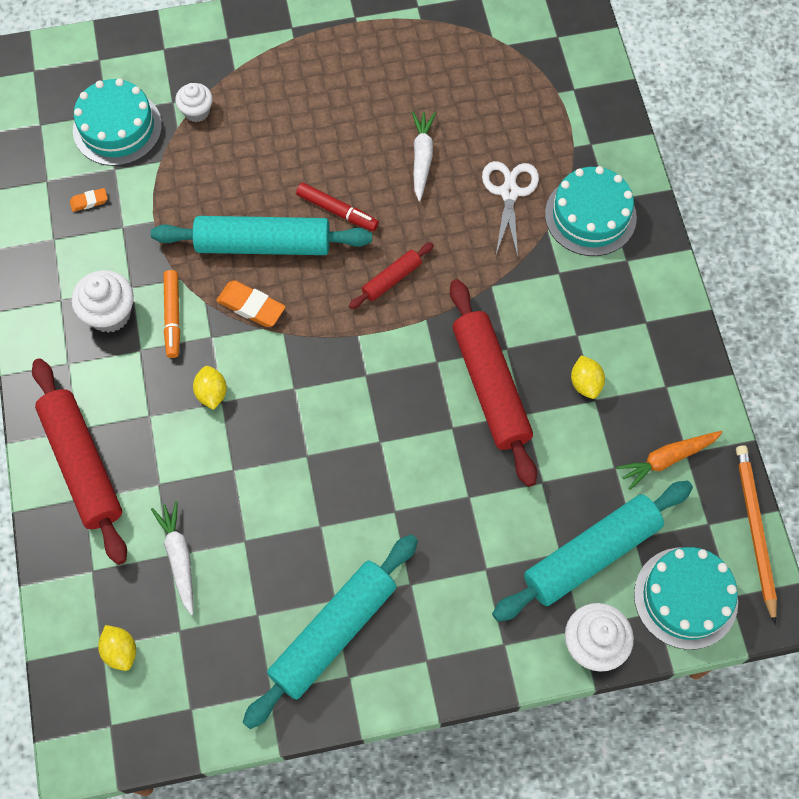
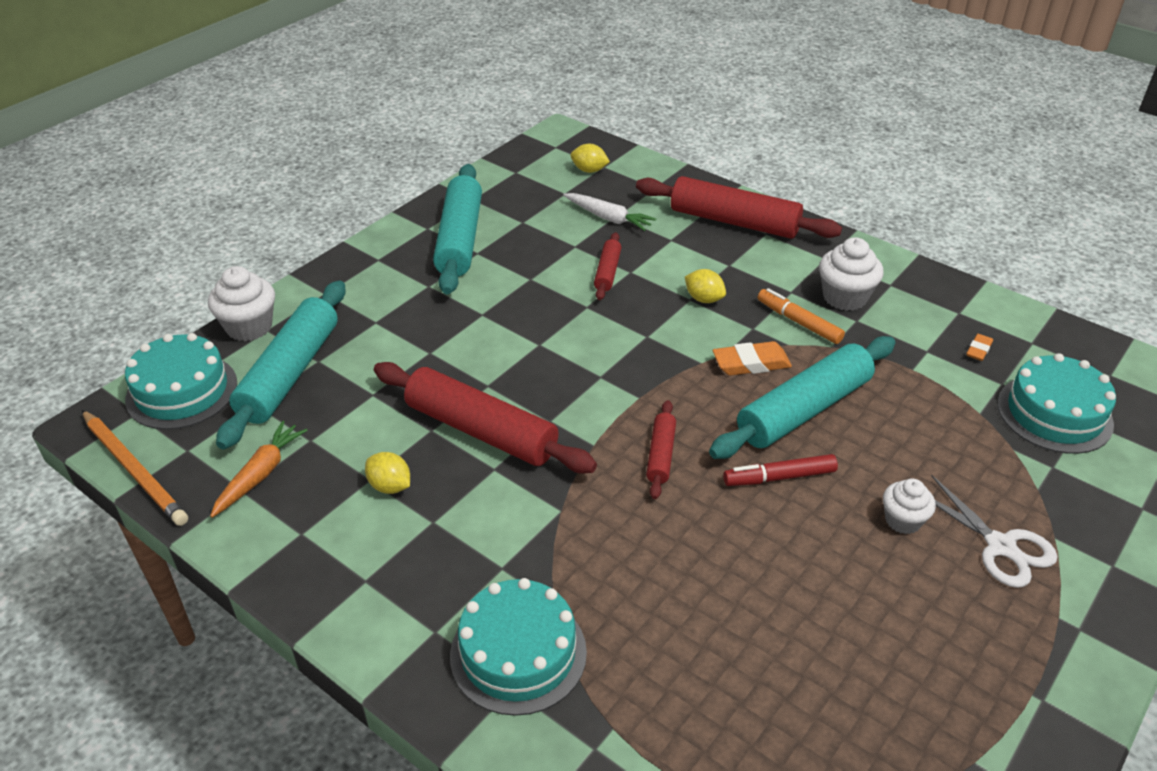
camera: 140 degrees right, 25 degrees down
(197, 111) = (1020, 473): white cupcake -> white cupcake (903, 520)
(252, 484) = (607, 272): none -> red rolling pin
(422, 158) = (763, 584): white carrot -> none
(509, 192) = (634, 614): white scissors -> white scissors (1000, 546)

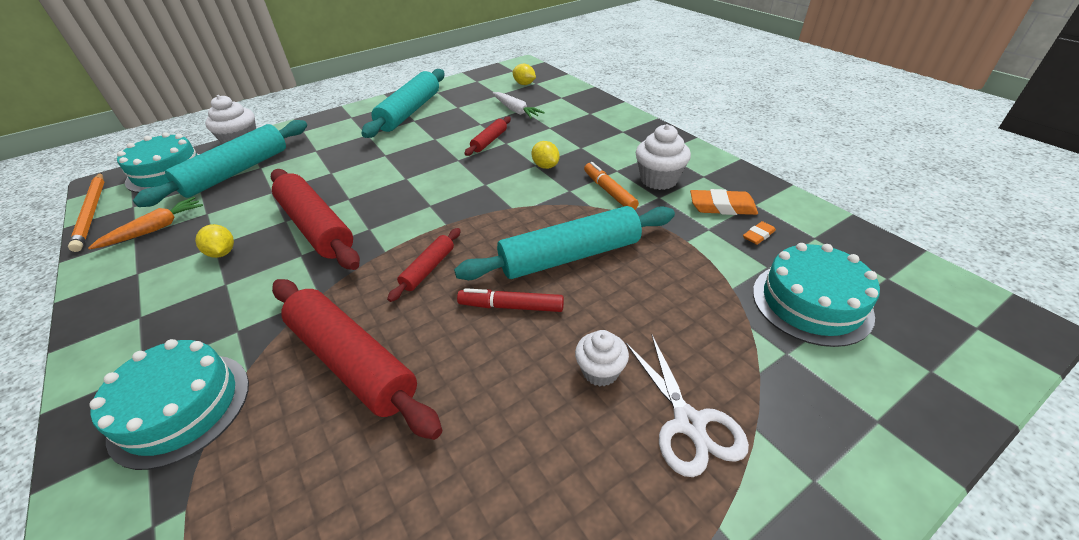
camera: 20 degrees right, 0 degrees up
(734, 222) = (603, 122): red rolling pin -> red rolling pin (352, 362)
(751, 363) = (550, 214): orange eraser -> orange eraser (722, 207)

